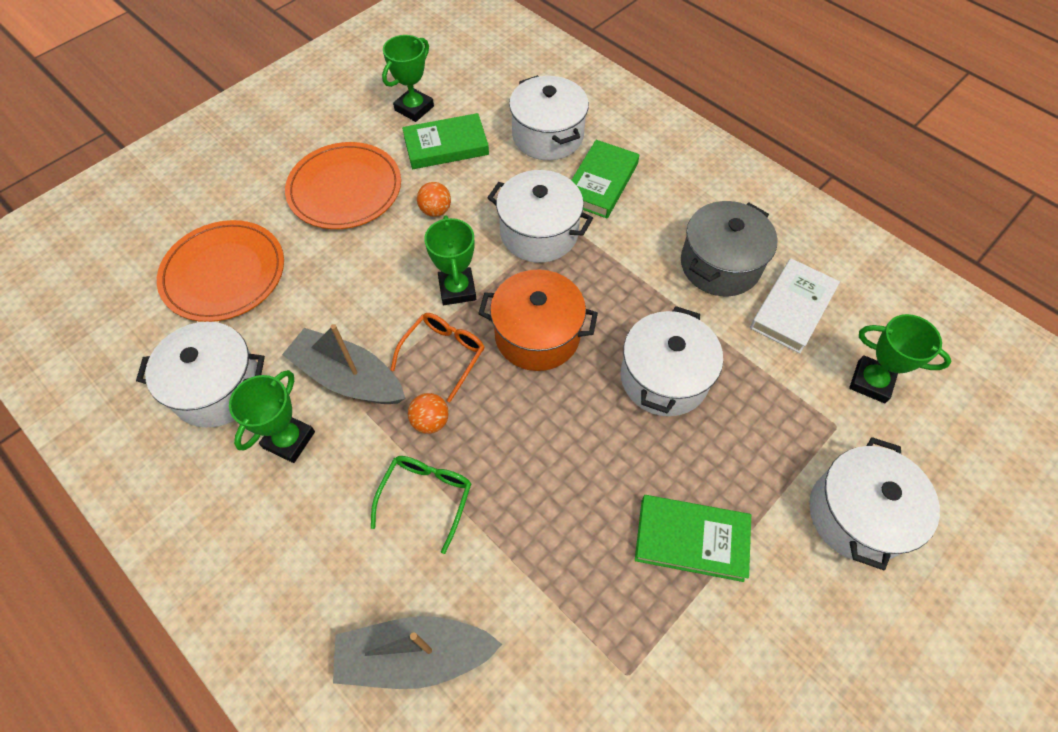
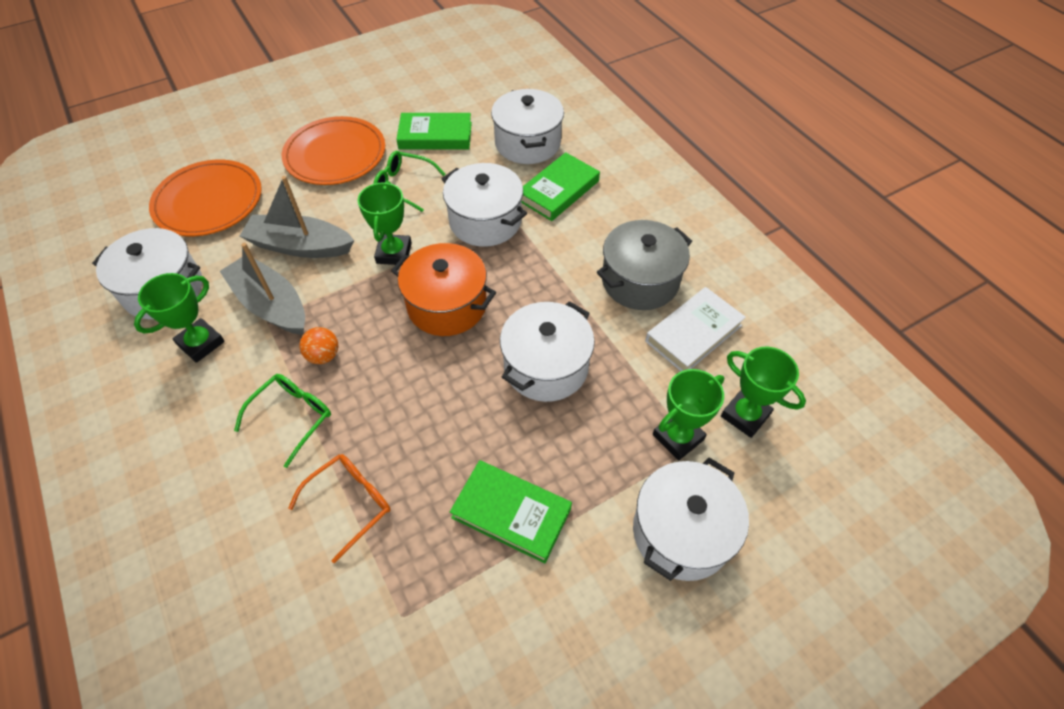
camera: 15 degrees right, 5 degrees down
(414, 108) = (421, 101): green trophy -> green trophy (678, 437)
(415, 655) = (224, 546): grey boat -> grey boat (300, 246)
(436, 211) = (403, 186): orange ball -> green glasses
(443, 354) = (359, 303): orange glasses -> orange glasses (350, 503)

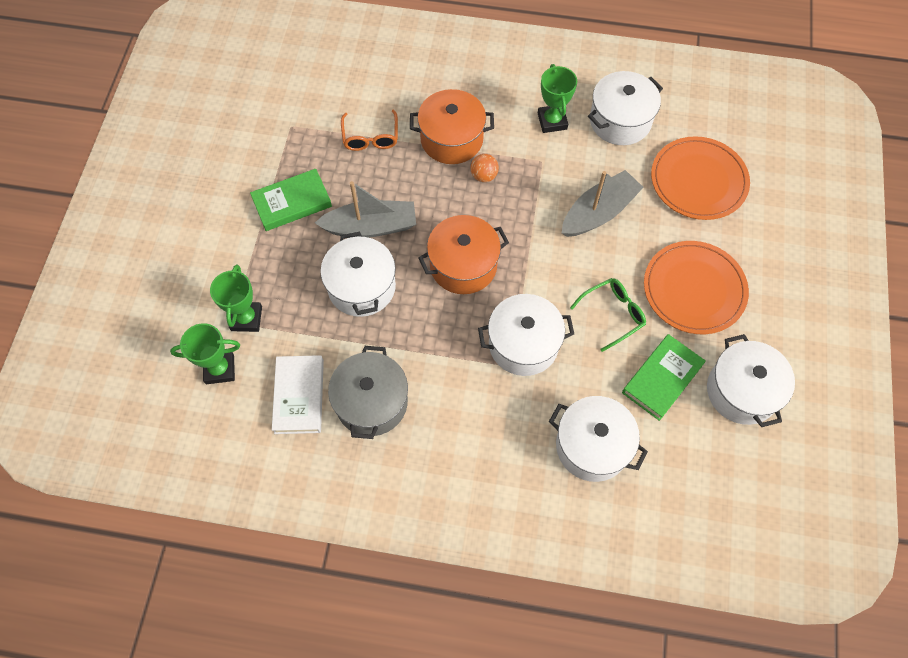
camera: 130 degrees right, 10 degrees up
(271, 304) = (554, 170): grey boat -> grey boat (371, 226)
(292, 417) = (452, 139): green glasses -> orange pot
(394, 253) = (542, 264): green trophy -> none
(558, 190) = (512, 423): green book -> none
(681, 532) = (200, 272): white pot -> white pot (741, 391)

